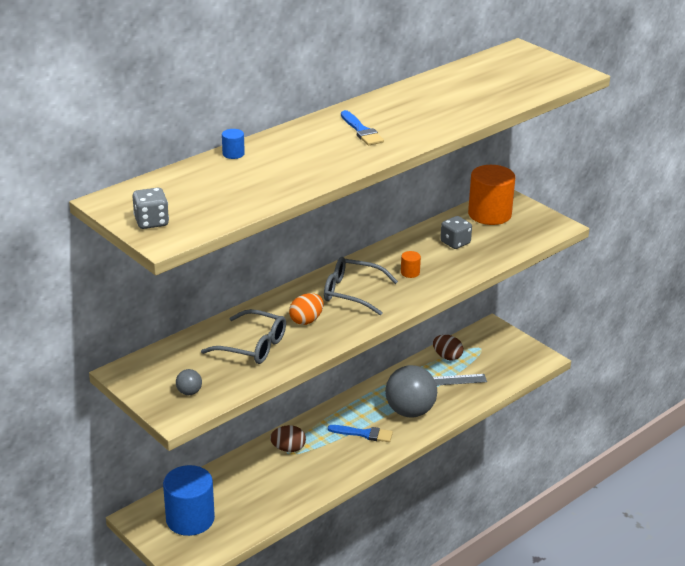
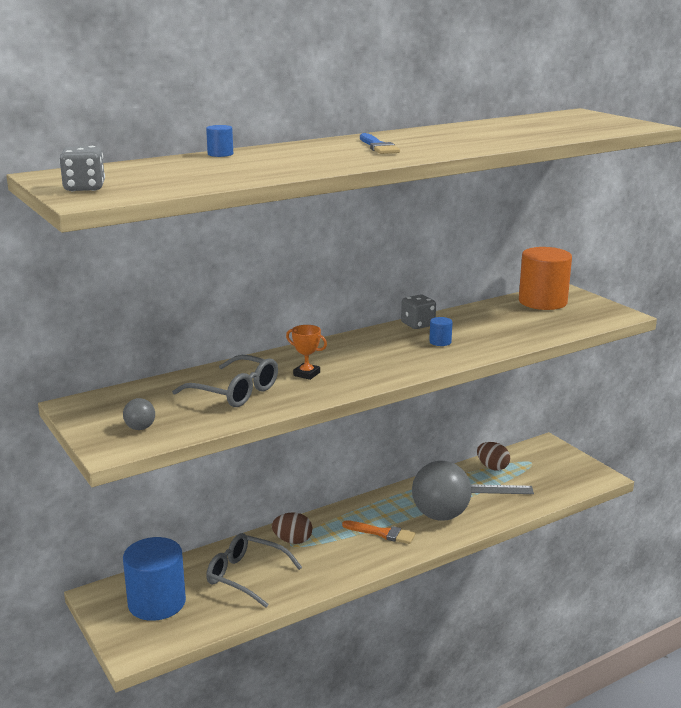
camera: 10 degrees right, 10 degrees down
(306, 320) = (306, 374): orange egg -> orange trophy
(352, 293) = (369, 354): grey glasses -> grey glasses (246, 576)
(364, 434) = (382, 533): blue brush -> orange brush
(410, 272) = (440, 342): orange cylinder -> blue cylinder
(455, 243) = (498, 321): grey dice -> grey dice (418, 324)

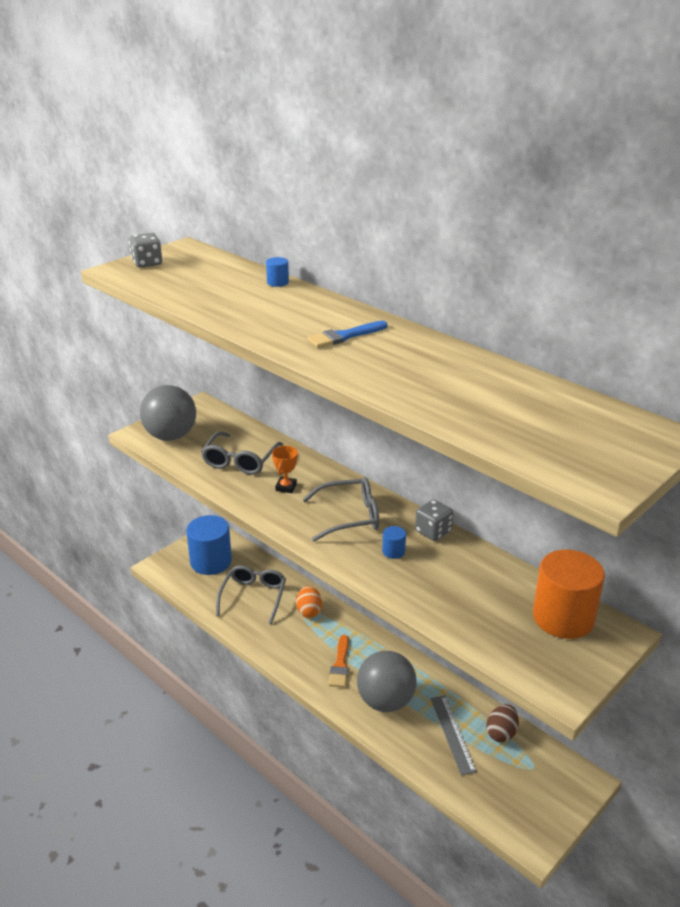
camera: 75 degrees right, 10 degrees up
(140, 428) = (171, 436): grey ball -> grey ball, size x2.42
(292, 541) = (309, 611): brown egg -> orange egg
(377, 352) = (349, 517): none -> grey glasses

